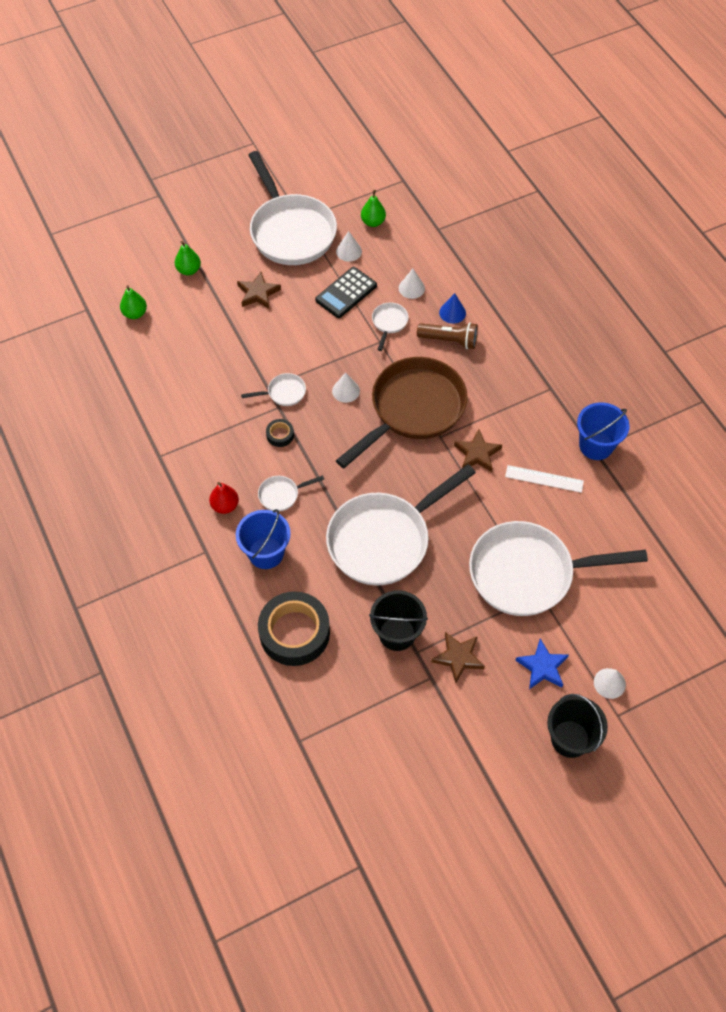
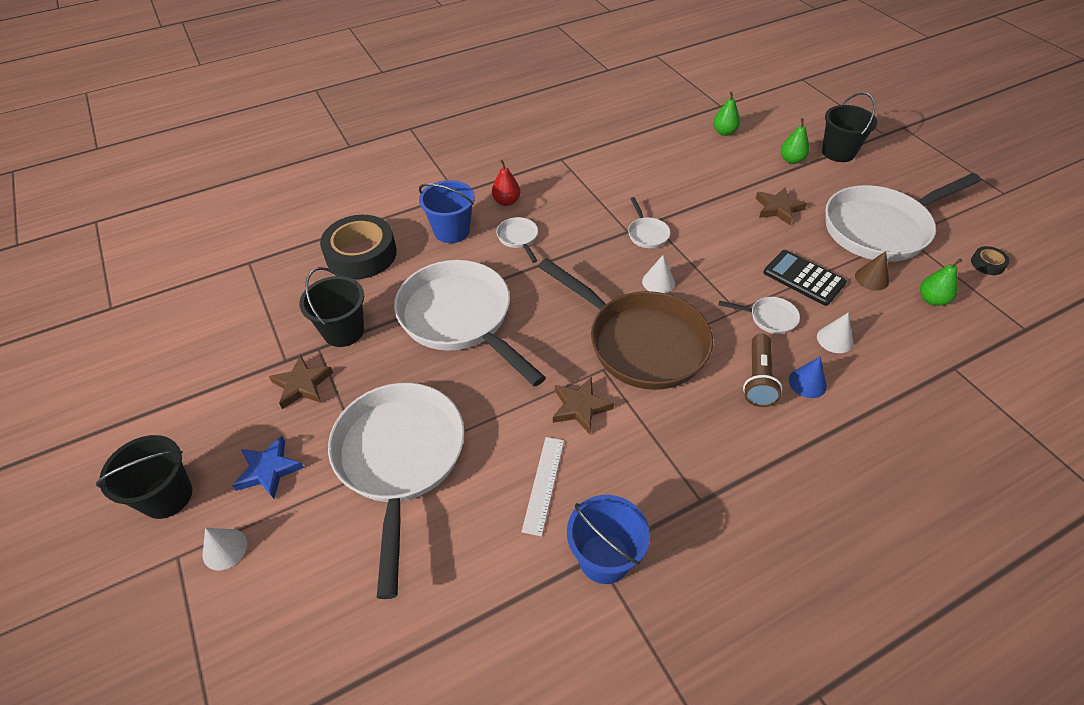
camera: 90 degrees right, 10 degrees down
(182, 234) = (838, 152): none -> black bucket
(280, 435) = (592, 234): black tape -> black tape (987, 264)
(349, 251) = (871, 278): white cone -> brown cone

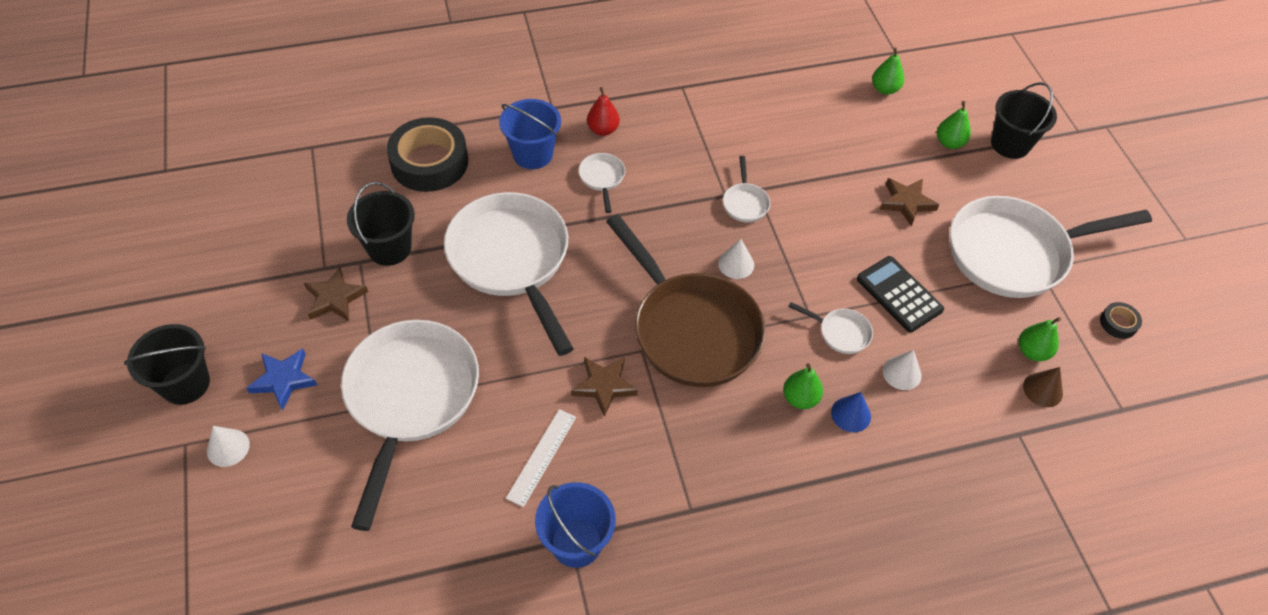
camera: 10 degrees right, 5 degrees up
(758, 379) = (800, 398): brown flashlight -> green pear
(871, 278) = (975, 311): brown cone -> brown cone (1042, 389)

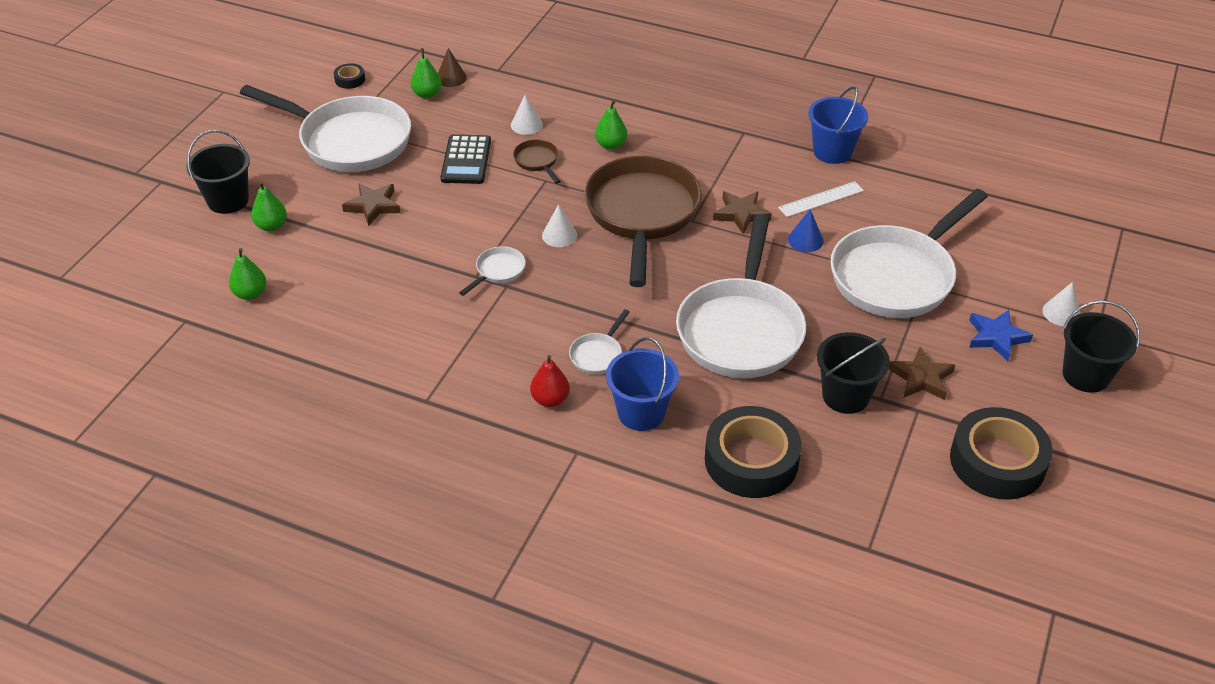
camera: 140 degrees left, 10 degrees down
(241, 257) = (997, 462): none -> black tape
(840, 333) = (537, 161): white pan -> brown pan
(851, 414) = (588, 123): blue cone -> blue cone (805, 240)

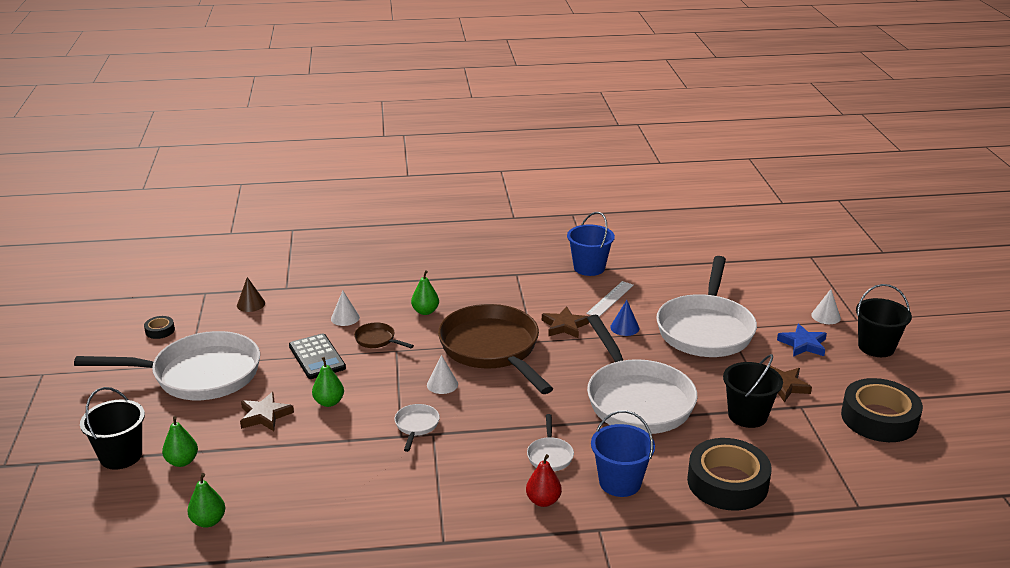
camera: 30 degrees left, 15 degrees down
(427, 94) = (240, 321): green pear -> green pear (329, 402)

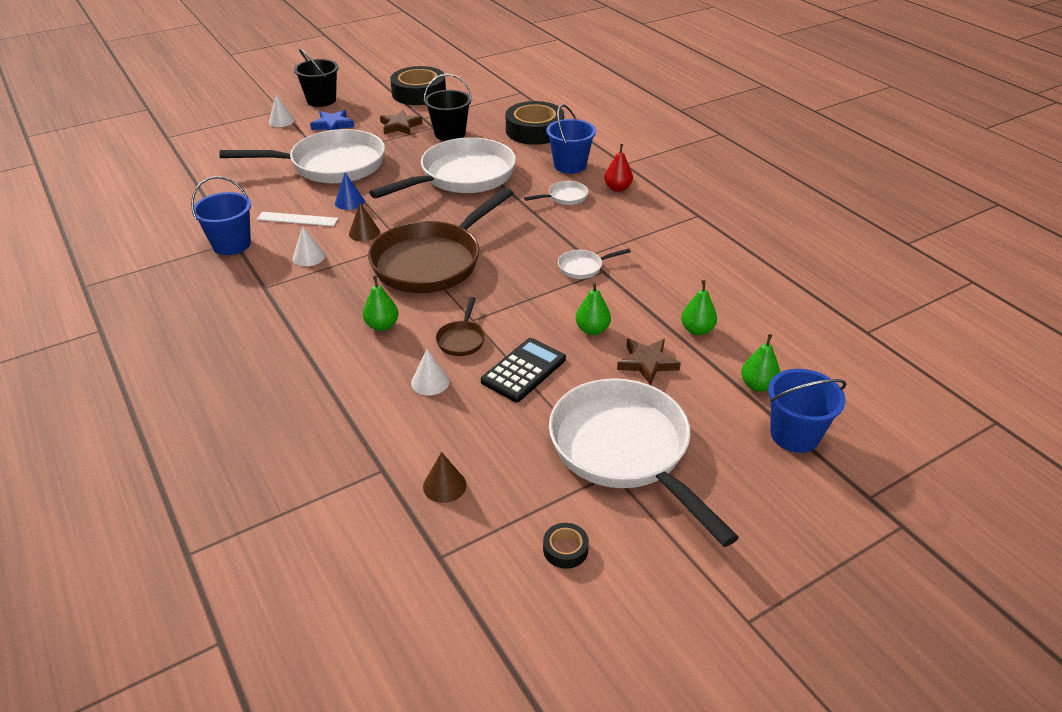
camera: 115 degrees left, 10 degrees up
(121, 456) = (794, 435): black bucket -> blue bucket
(208, 521) = (801, 331): green pear -> green pear (697, 330)
(442, 384) = (511, 273): white cone -> white cone (308, 257)
(564, 326) = (364, 232): brown star -> brown cone

